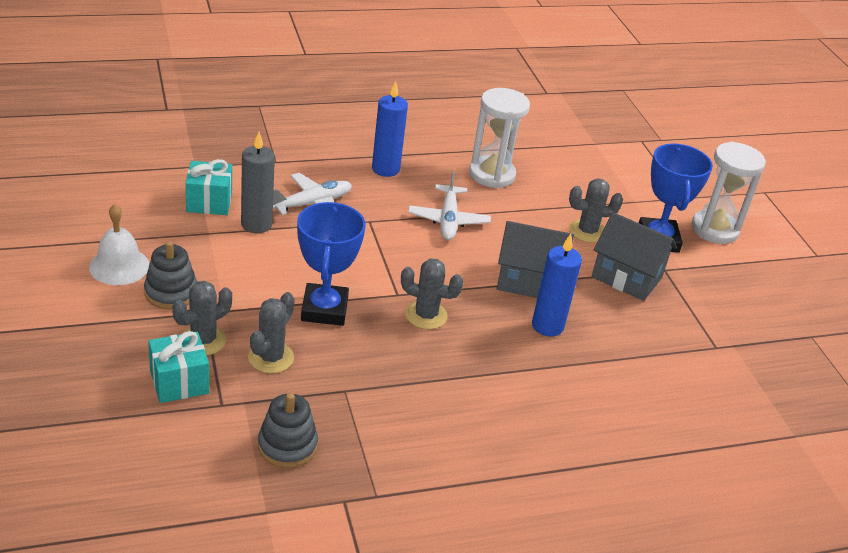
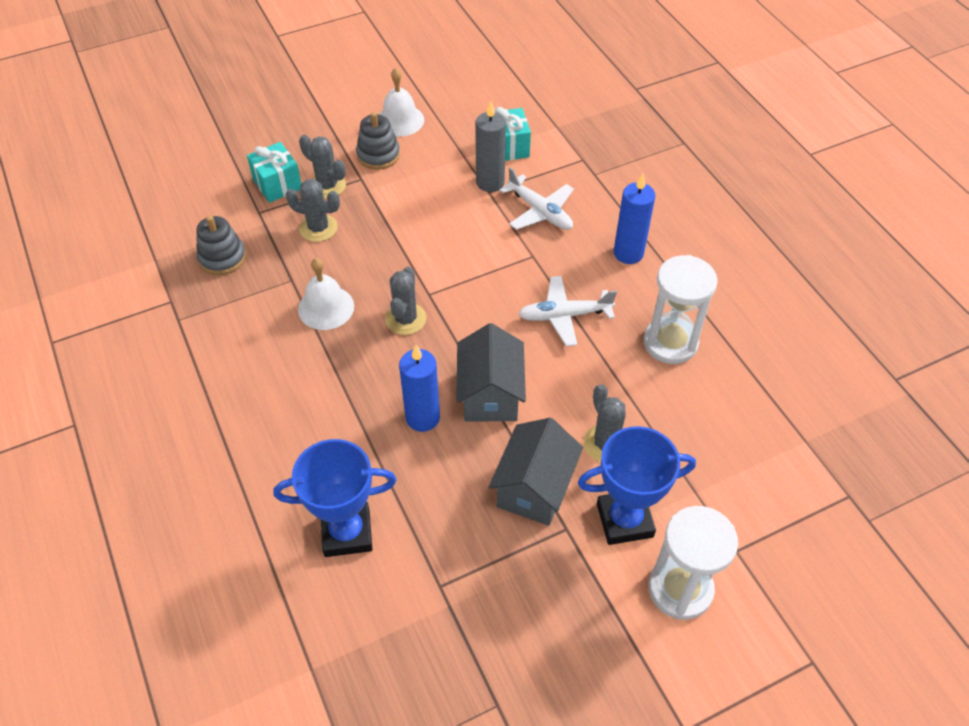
camera: 85 degrees right, 15 degrees up
(324, 309) = (389, 248): blue trophy -> blue trophy (347, 532)
(394, 369) = (326, 307): none -> white bell

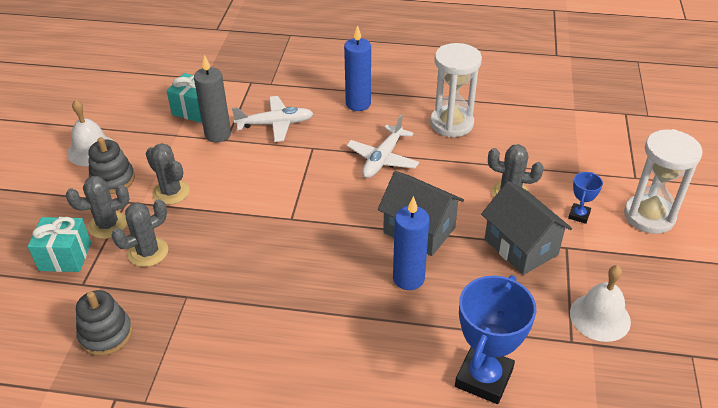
camera: 55 degrees left, 10 degrees down
(326, 307) = (241, 287): white bell -> white bell (600, 317)
(405, 319) = (302, 243): grey cactus -> grey cactus (171, 192)
(624, 520) = (579, 215): blue trophy -> blue trophy, size x0.48

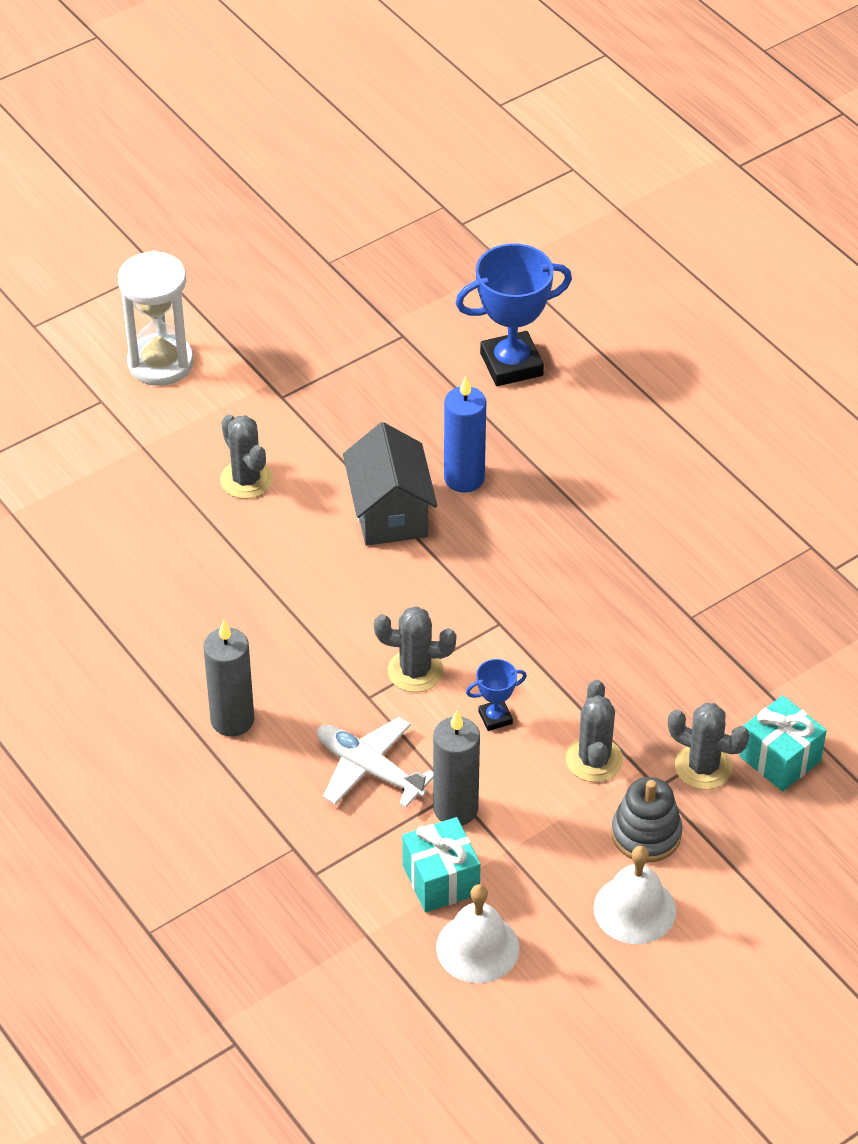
camera: 135 degrees left, 5 degrees up
(106, 334) = (800, 634): grey stacking toy -> none
(148, 252) = (687, 696): grey cactus -> grey cactus (415, 671)
(358, 104) = (232, 720): blue candle -> grey candle
(382, 159) = (313, 619): white plane -> none
(451, 123) = (171, 603): white hourglass -> none
(520, 247) = (321, 427): grey house -> none
(579, 215) = (220, 412): blue trophy -> blue trophy (495, 717)
(600, 317) = (351, 332): white bell -> white bell (477, 947)

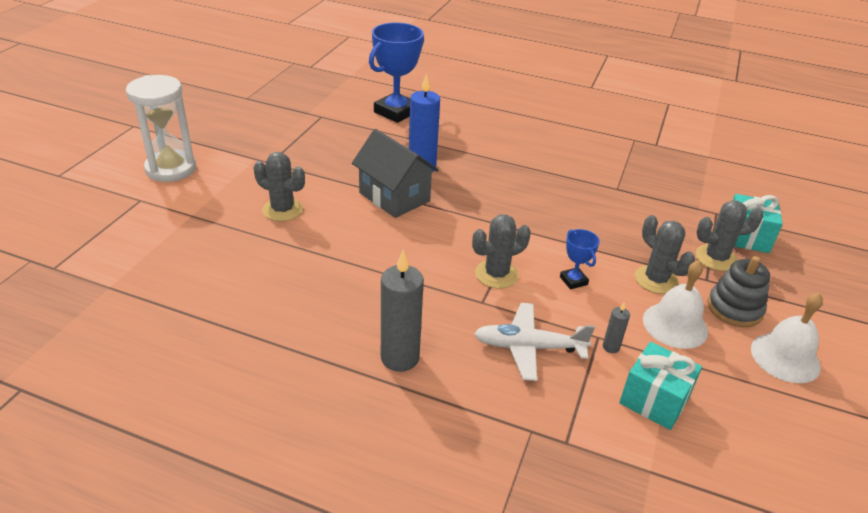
camera: 35 degrees left, 10 degrees down
(455, 809) = (611, 347): grey candle -> grey candle, size x0.46
(477, 947) = (731, 437): white bell -> white bell (675, 325)
(495, 717) = (573, 281): blue trophy -> blue trophy turned 60 degrees counterclockwise

